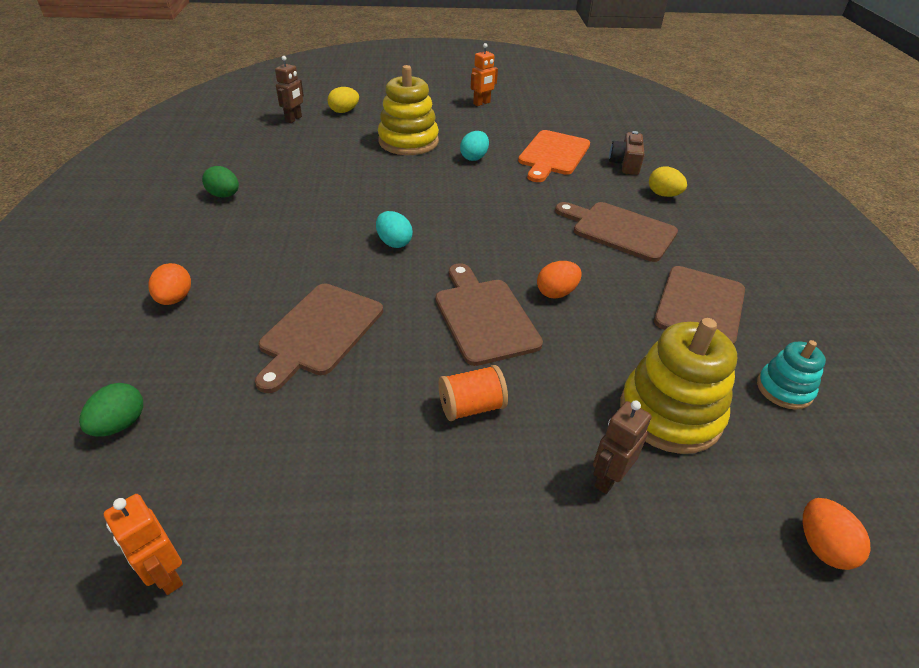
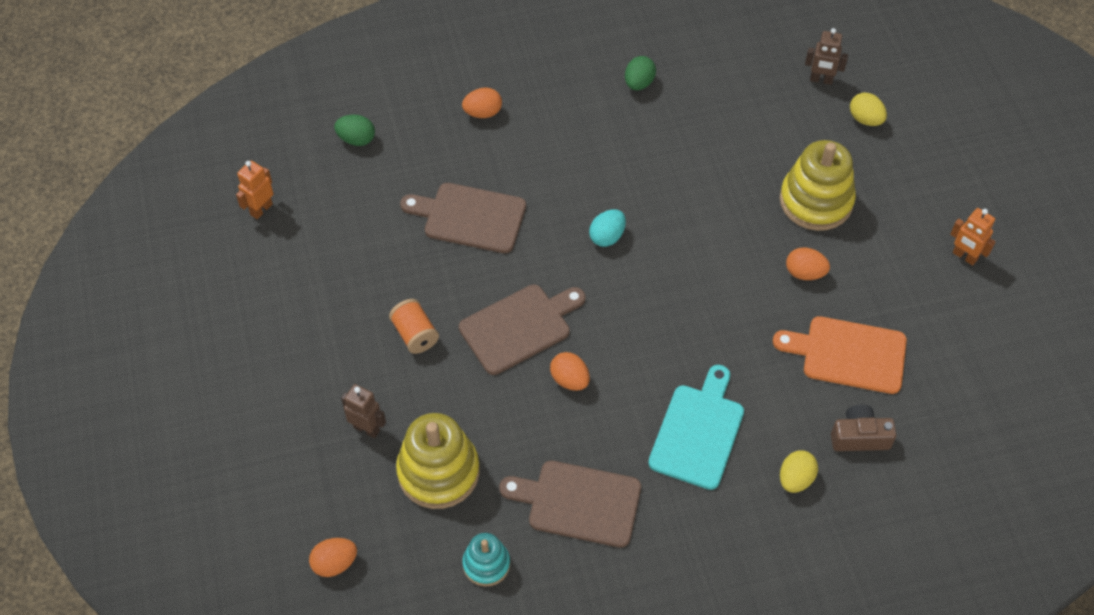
camera: 80 degrees right, 15 degrees up
(474, 158) = (804, 273): turquoise egg -> orange egg
(619, 230) = (698, 432): brown cutting board -> turquoise cutting board

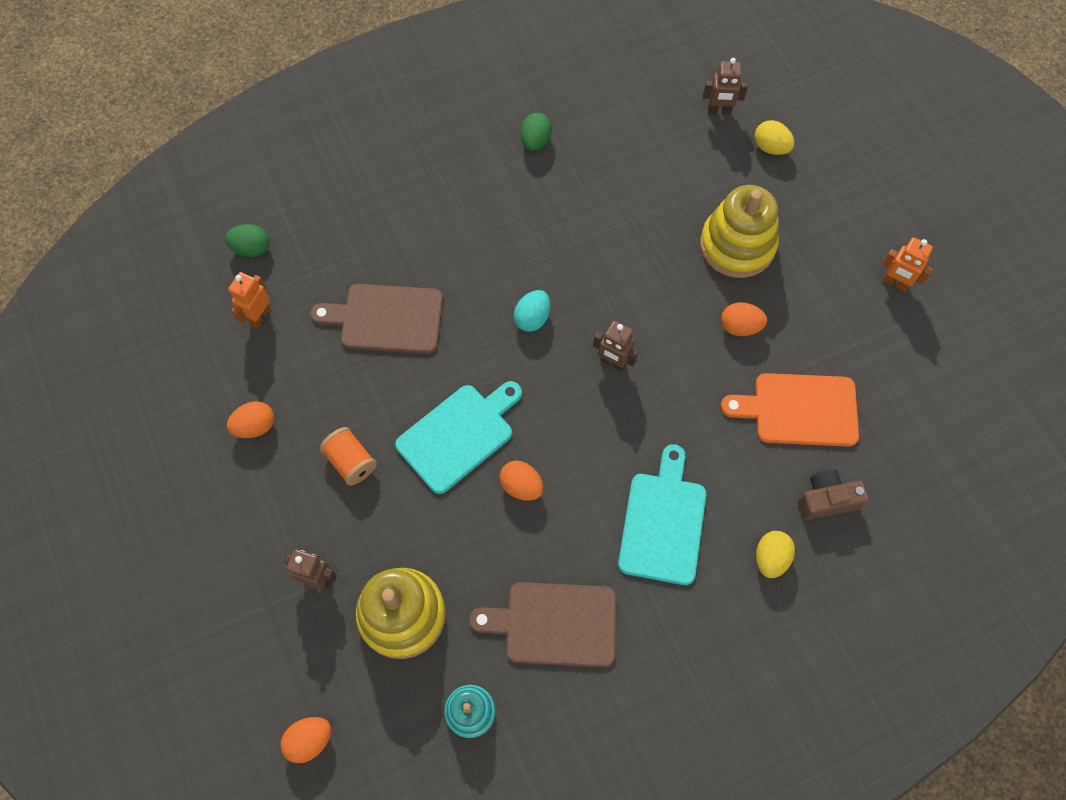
camera: 10 degrees left, 10 degrees up
(261, 209) = (163, 344): orange robot -> orange robot (259, 316)
(483, 113) = (380, 198): orange egg -> orange egg (255, 426)
(519, 327) = (459, 435): brown cutting board -> turquoise cutting board
(676, 286) = (613, 363): none -> brown robot

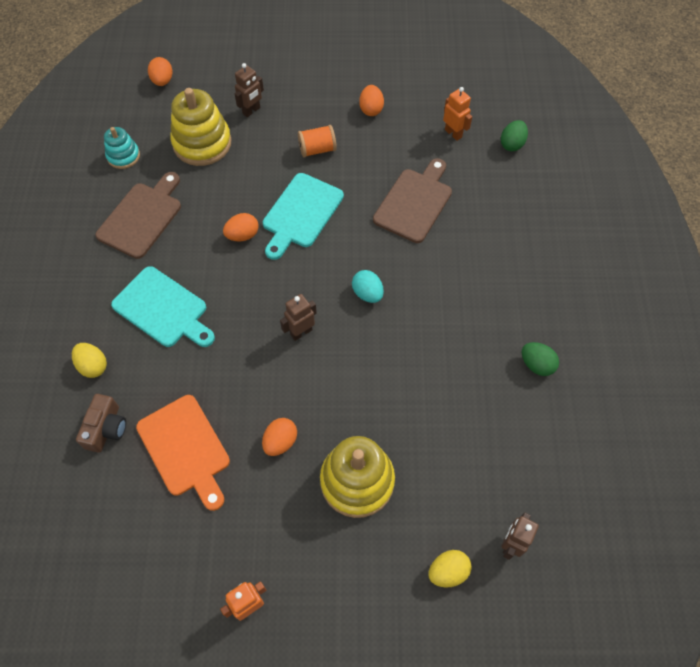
camera: 115 degrees right, 5 degrees down
(459, 435) = (301, 213): turquoise cutting board -> turquoise cutting board turned 45 degrees clockwise
(799, 409) = (185, 449): orange cutting board -> orange cutting board turned 120 degrees clockwise

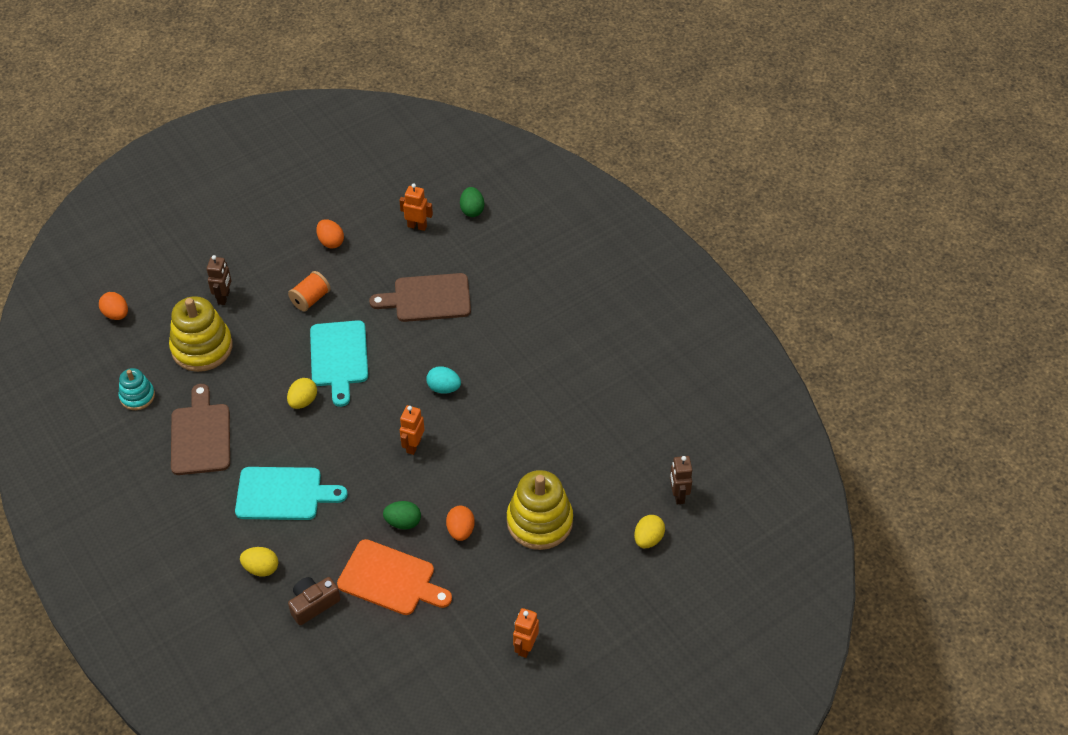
camera: 35 degrees left, 10 degrees down
(106, 428) = (313, 604): brown camera -> brown camera turned 105 degrees counterclockwise
(242, 235) = (303, 401): orange egg -> yellow egg
(301, 332) = (413, 446): brown robot -> orange robot
(414, 202) = (427, 298): brown cutting board -> brown cutting board turned 90 degrees counterclockwise
(536, 365) = (611, 366): green egg -> green egg (403, 522)

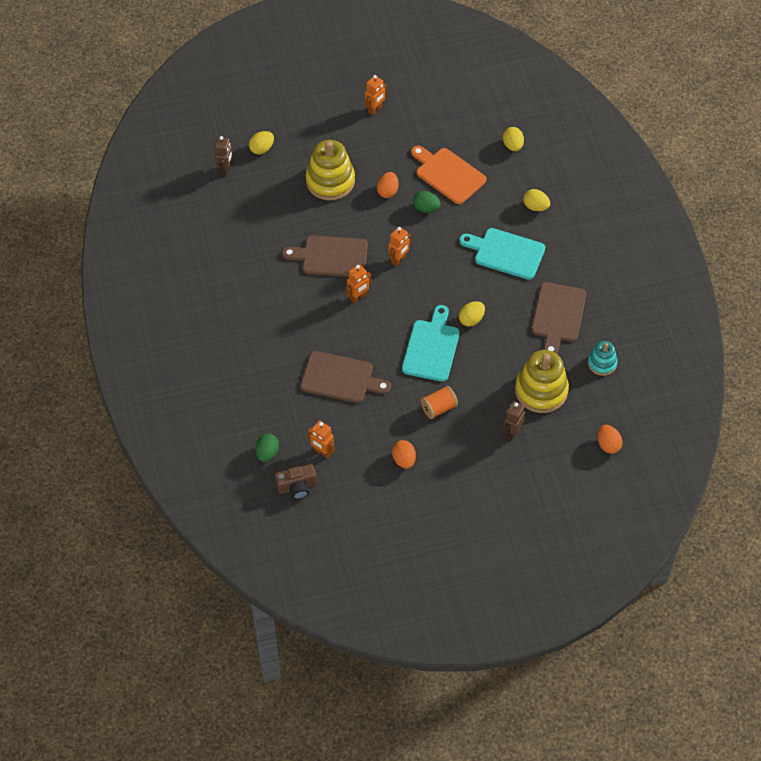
camera: 160 degrees left, 5 degrees up
(313, 604) = (506, 174): brown camera -> brown camera (297, 487)
(315, 651) = (512, 146): none -> yellow egg
(444, 388) = (358, 297): turquoise egg -> orange robot
(496, 425) = (331, 256): none -> brown cutting board

